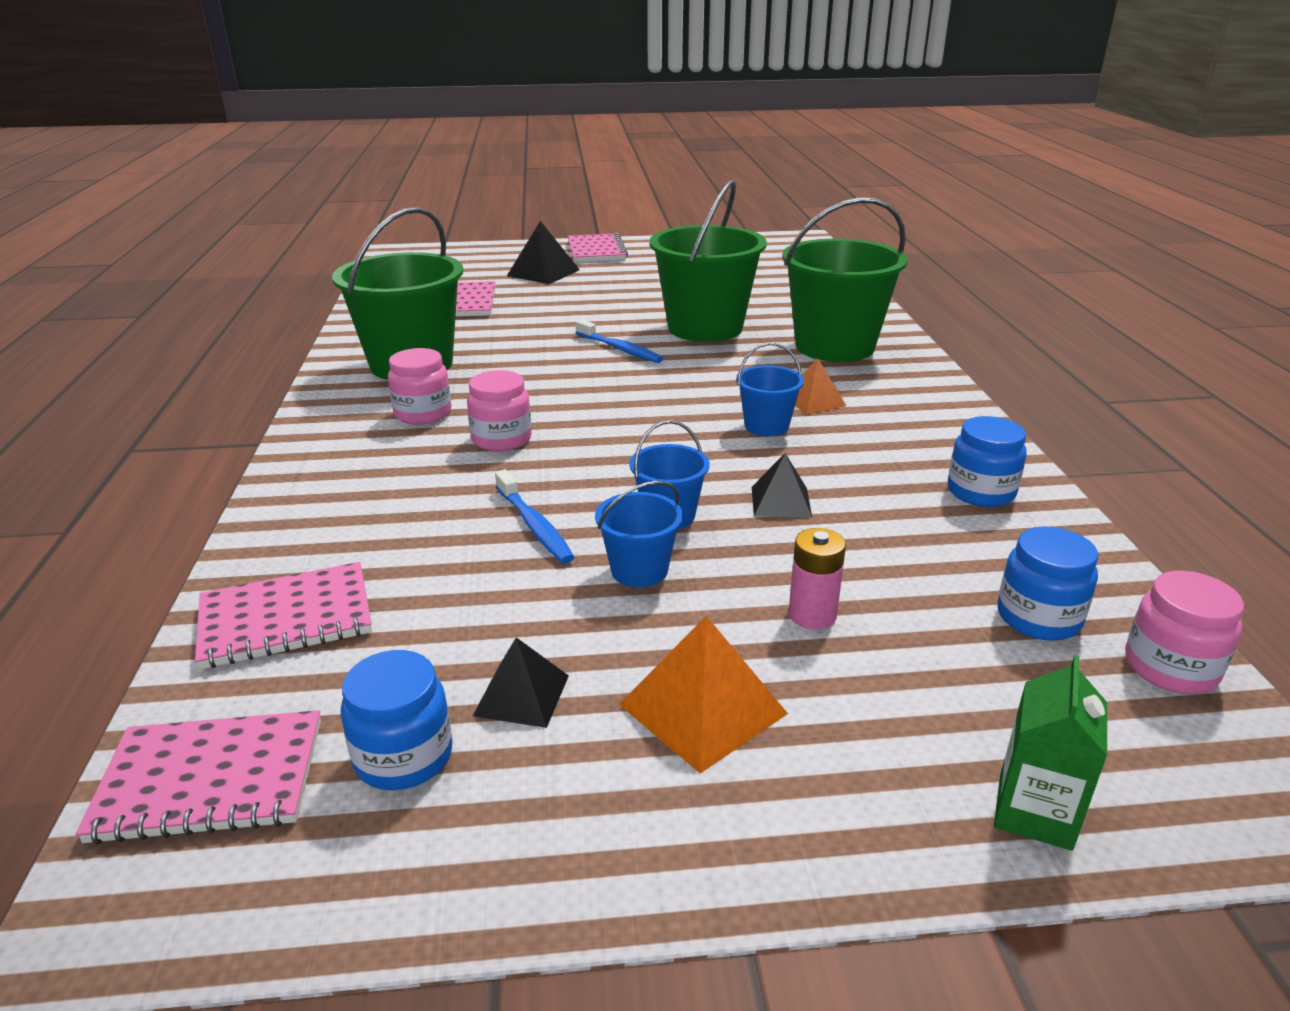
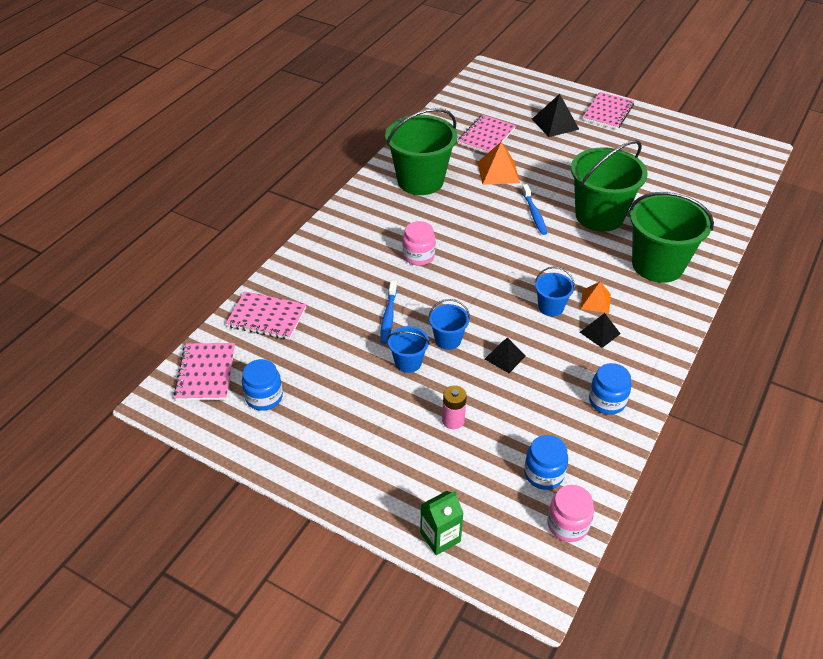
camera: 35 degrees right, 15 degrees up
(210, 780) = (205, 373): pink notebook -> pink notebook turned 60 degrees clockwise
(423, 413) = (398, 221): pink jar -> none
(522, 695) = (318, 395): black pyramid -> black pyramid (600, 332)
(703, 709) = (372, 435): orange pyramid -> orange pyramid (498, 172)

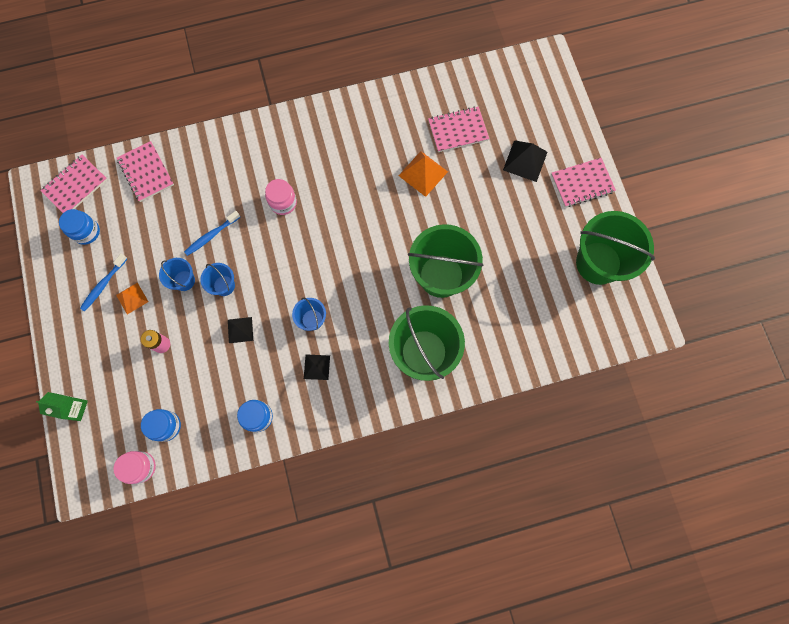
camera: 45 degrees right, 30 degrees up
(420, 181) = (361, 135): green bucket -> green bucket (598, 263)
(534, 214) = (399, 234): blue toothbrush -> blue toothbrush (103, 285)
(595, 301) = (345, 341): orange pyramid -> orange pyramid (132, 298)

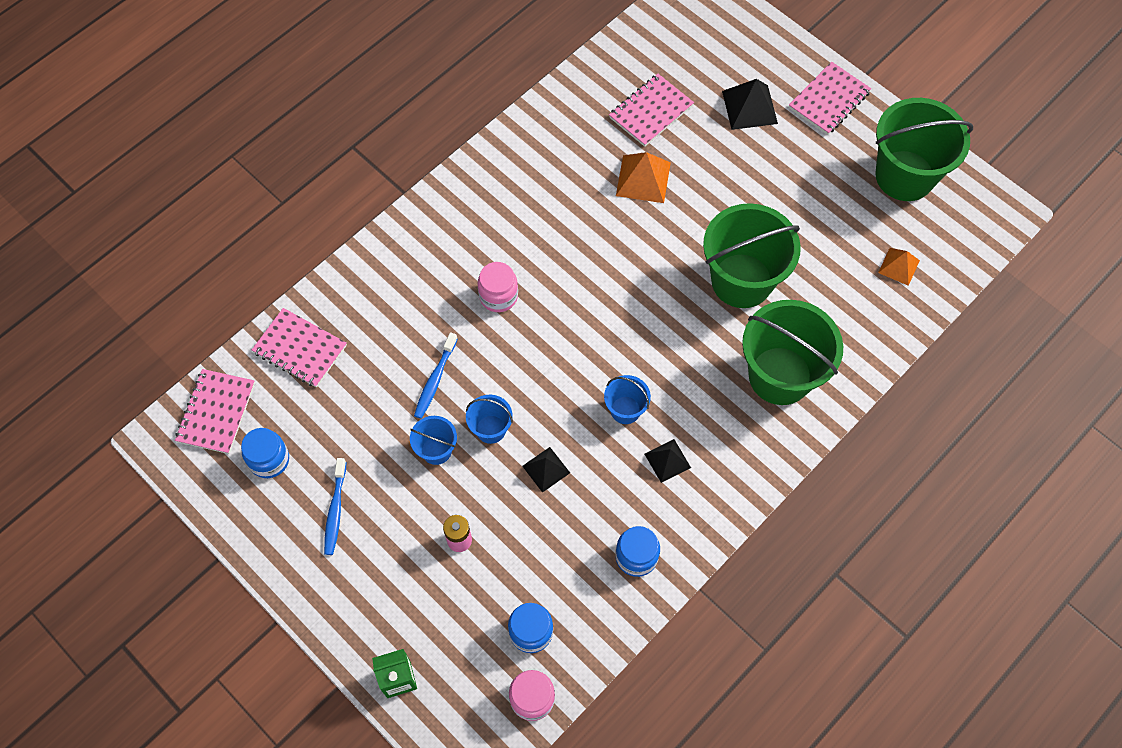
camera: 30 degrees left, 10 degrees down
(132, 298) = (383, 506): orange pyramid -> orange pyramid (898, 266)

